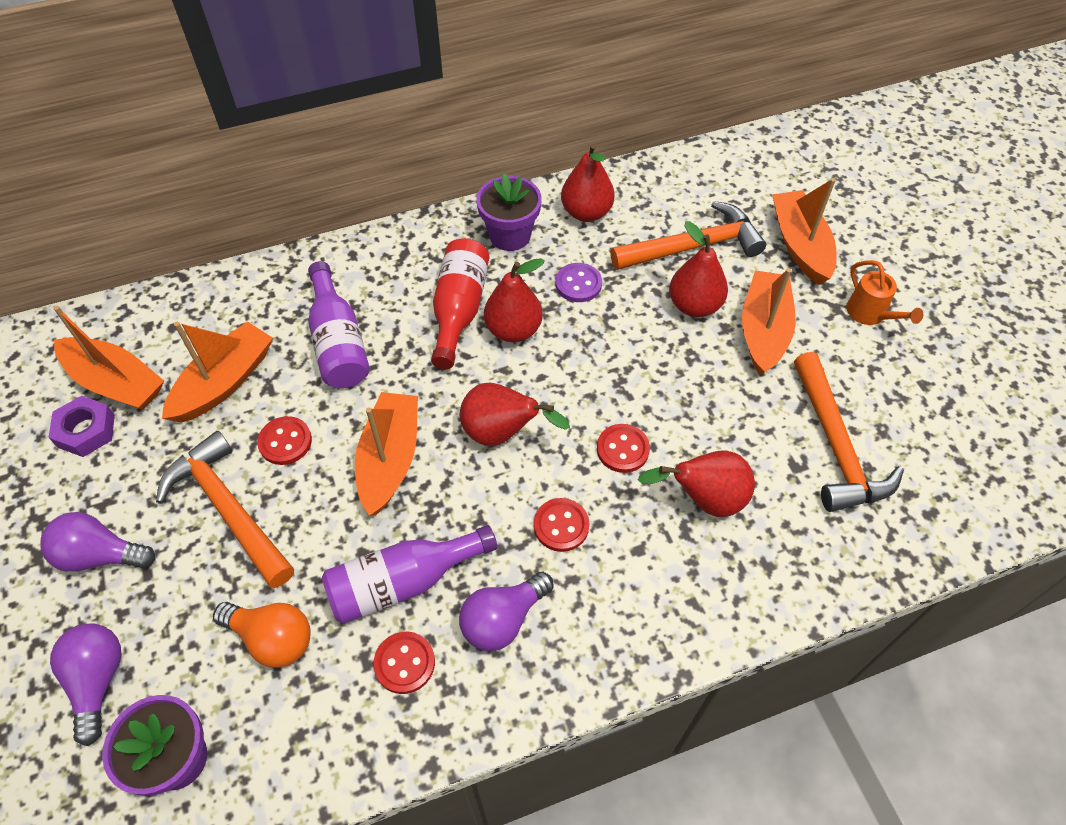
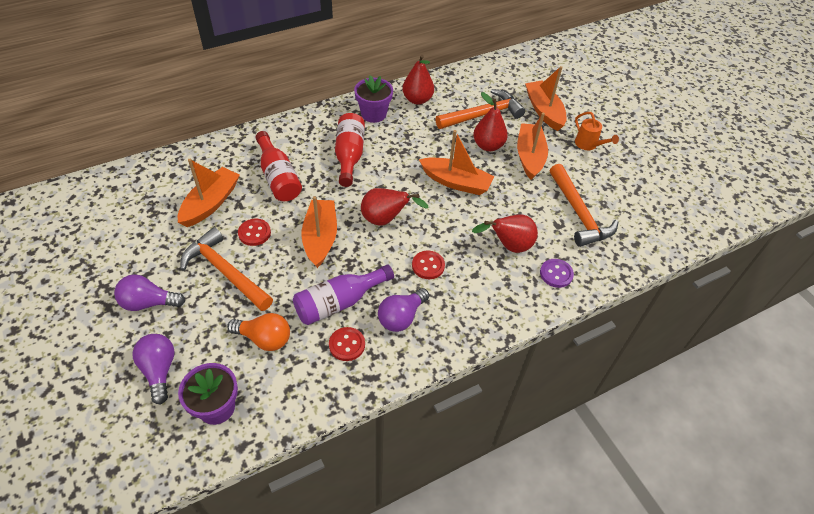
camera: 10 degrees left, 5 degrees down
(86, 431) = (127, 235): purple nut -> none
(116, 383) = (141, 208): orange boat -> orange boat (456, 182)
(338, 342) = (278, 177): purple bottle -> red bottle
(513, 330) = (383, 164): red pear -> none
(578, 284) = (418, 138): purple button -> purple button (556, 274)
(622, 449) = (458, 223): red button -> none

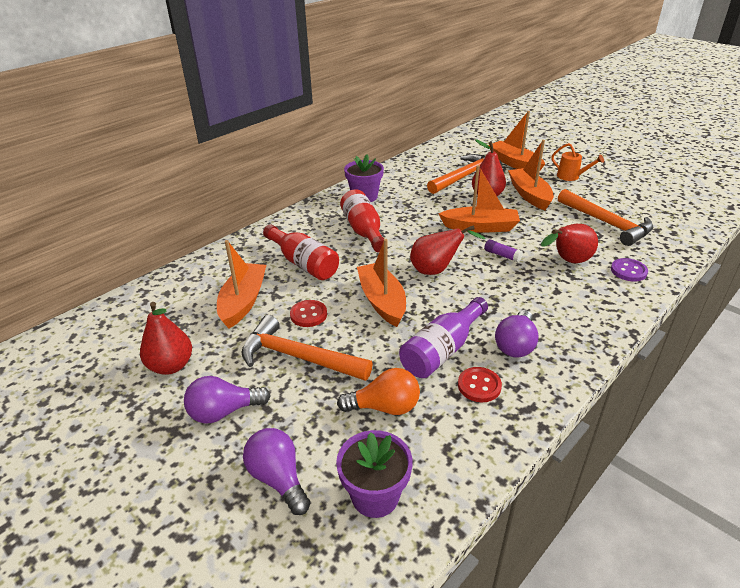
camera: 15 degrees left, 15 degrees down
(417, 99) = (397, 178): red pear -> red pear (171, 366)
(428, 266) = (507, 296): red button -> none
(454, 221) = (502, 255): none -> purple glue stick

